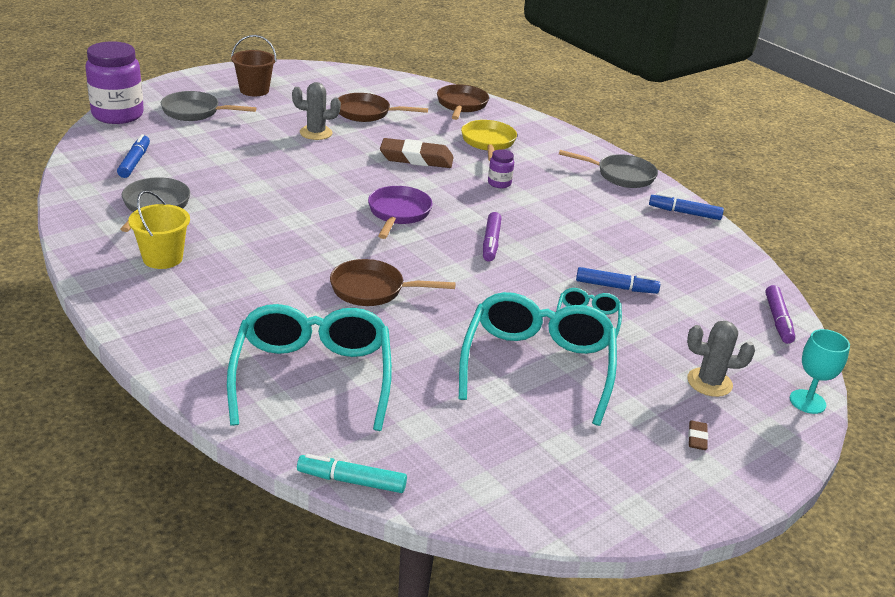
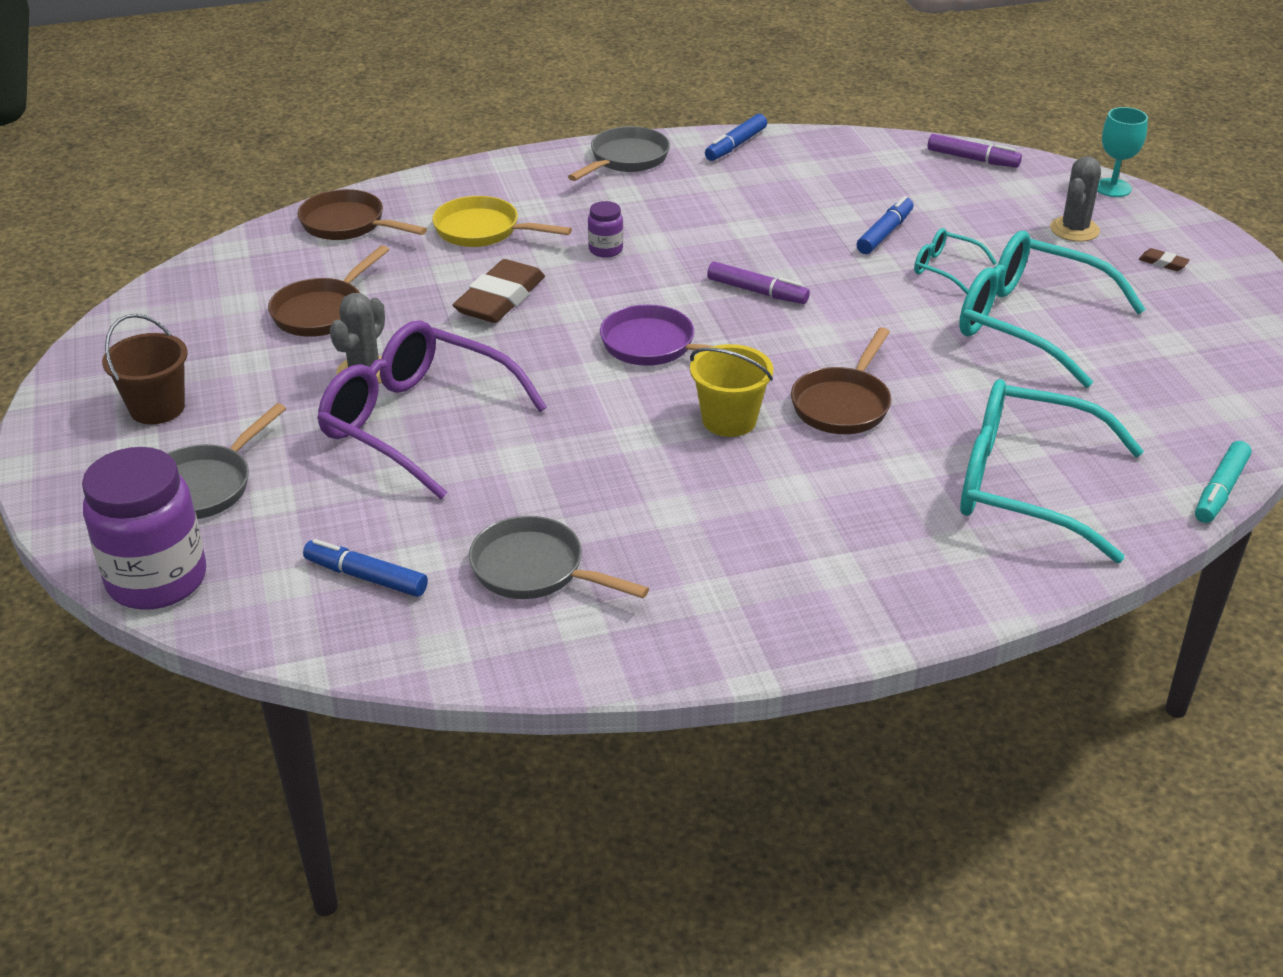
camera: 65 degrees left, 5 degrees up
(162, 258) = (703, 578): yellow bucket -> yellow bucket (729, 420)
(275, 154) = (418, 423): none -> purple glasses

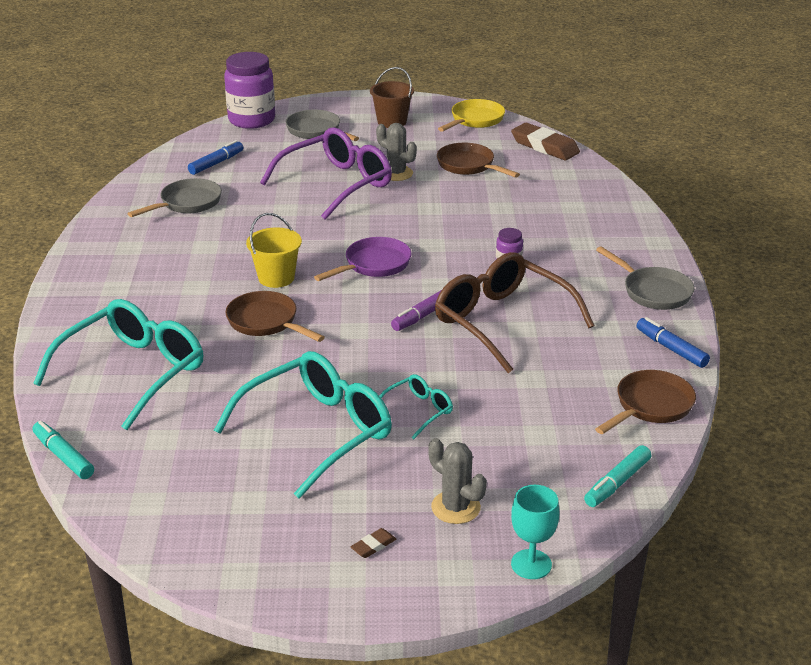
camera: 105 degrees right, 5 degrees down
(348, 224) = (576, 179): brown pan -> brown pan (650, 406)
(483, 231) = (552, 222): yellow pan -> yellow pan (475, 120)
(500, 298) = (458, 220): brown eraser -> brown eraser (544, 146)
(740, 240) = (502, 322): none -> brown glasses
(884, 233) = (488, 393): blue marker -> none
(972, 159) = (617, 483): purple marker -> turquoise marker

